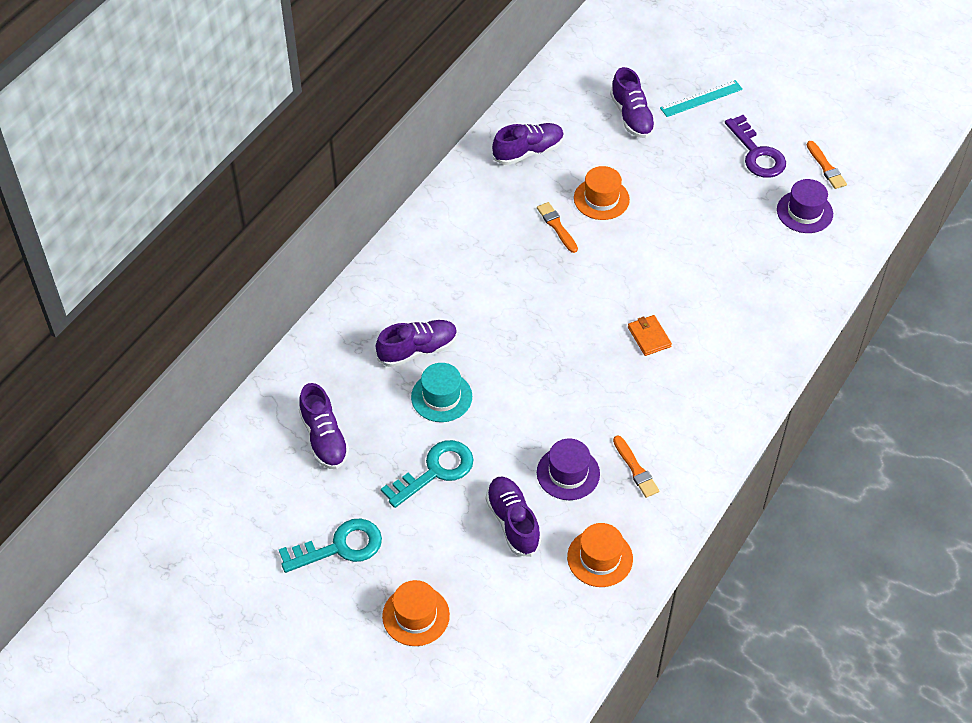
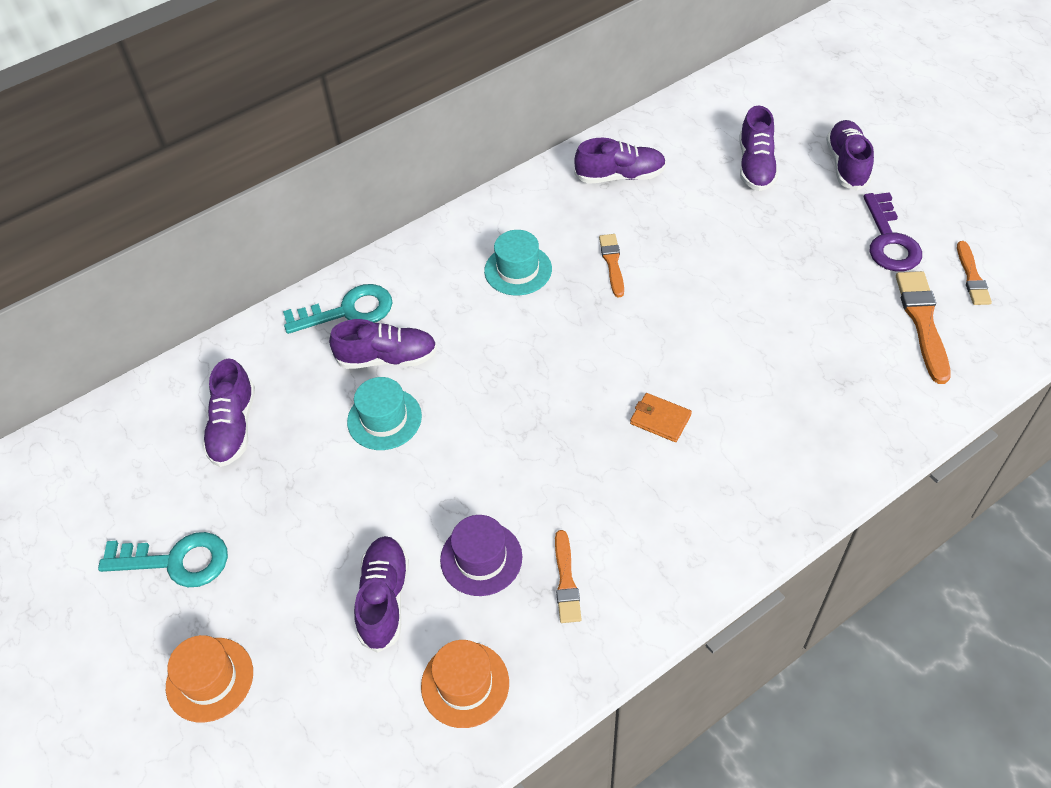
camera: 25 degrees right, 0 degrees up
(435, 471) = (330, 505): turquoise key -> turquoise key (348, 311)
(485, 251) = (518, 270): none -> turquoise hat
(601, 199) = (678, 246): orange hat -> none
(649, 337) = (660, 419): orange wallet -> orange wallet turned 60 degrees counterclockwise
(701, 98) = (846, 165): turquoise ruler -> purple shoe
(804, 212) = (923, 322): purple hat -> orange brush

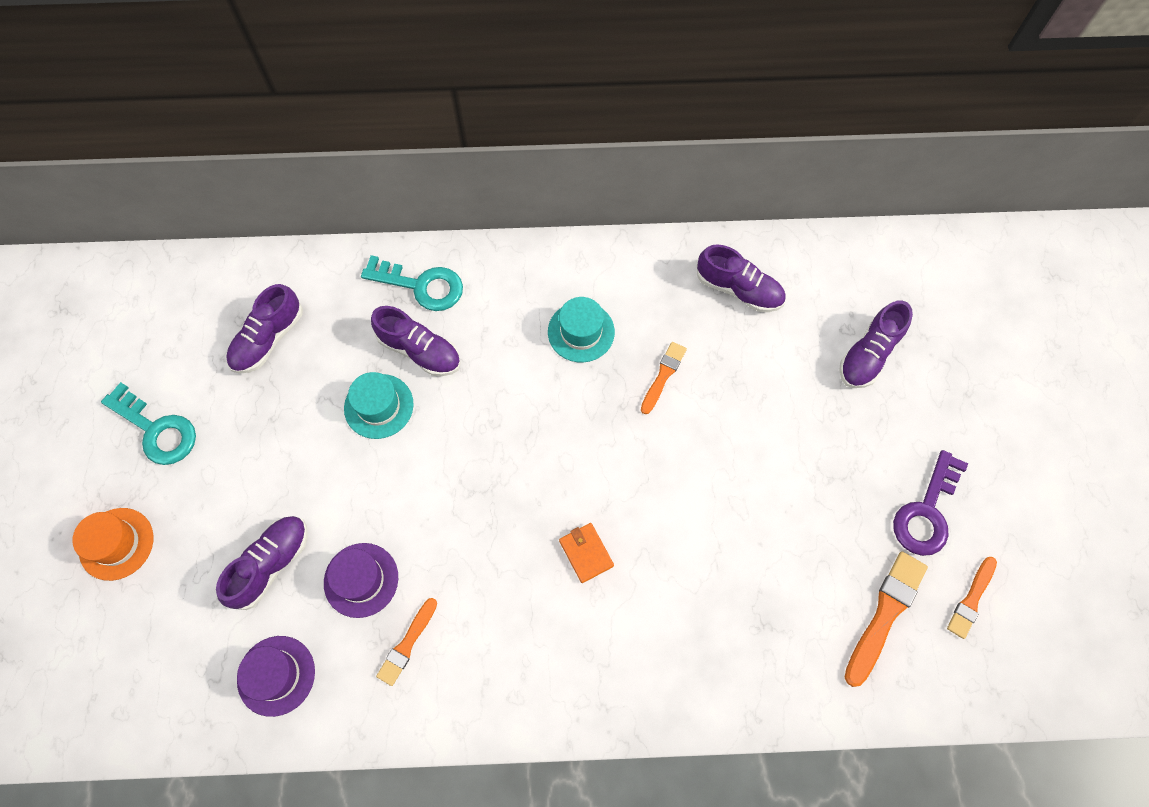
camera: 30 degrees right, 15 degrees up
(465, 684) = (276, 675): orange hat -> purple hat
(846, 165) = (955, 406): purple shoe -> none

